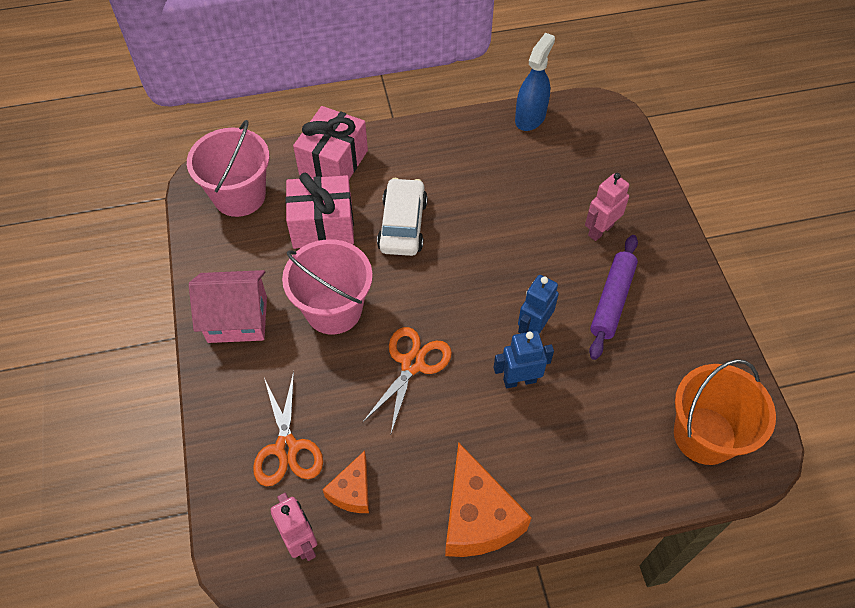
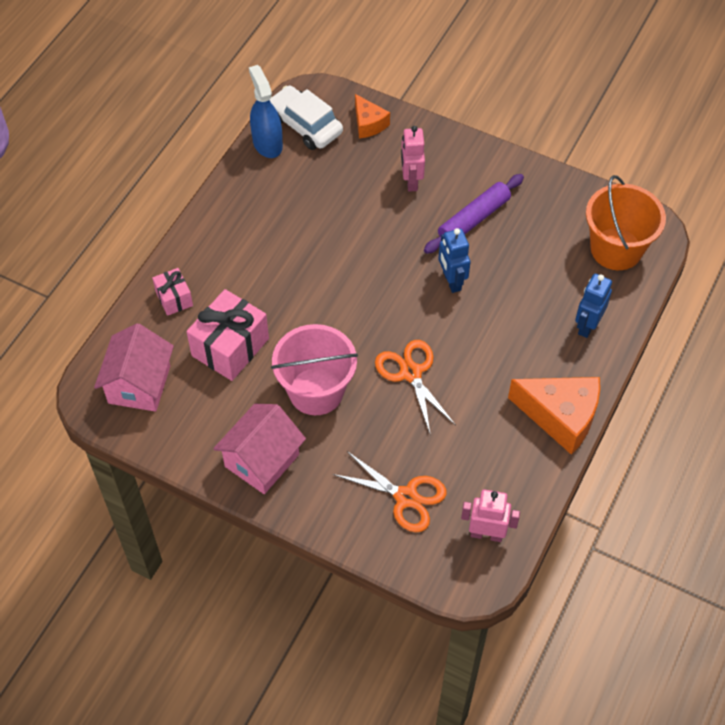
camera: 50 degrees left, 0 degrees up
(239, 196) = (139, 384): pink bucket -> pink house
(333, 162) = (174, 298): pink gift -> pink gift, size x0.55
(352, 491) = (477, 478): orange cheese -> orange cheese (368, 124)
(402, 225) = (283, 295): white car -> white car (305, 125)
(519, 380) = (483, 319): blue robot -> blue robot (587, 325)
(612, 300) = (473, 219): purple rolling pin -> purple rolling pin turned 75 degrees clockwise

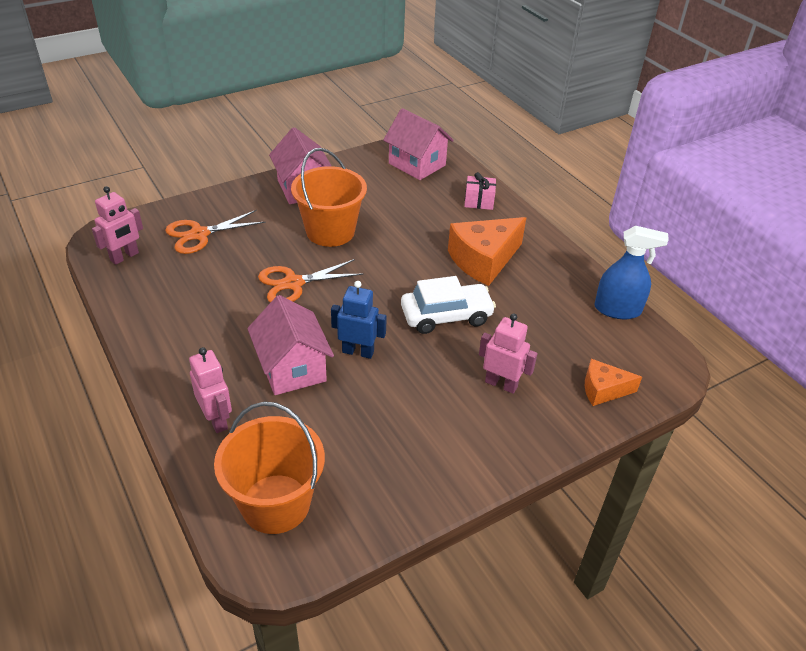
camera: 120 degrees right, 15 degrees down
(230, 347) = (410, 209): pink gift -> none
(305, 125) = (628, 343): white car -> white car (446, 316)
(316, 391) = (330, 231): pink bucket -> orange bucket
(411, 373) = (293, 283): orange scissors -> orange scissors turned 150 degrees clockwise
(473, 219) = (415, 405): purple rolling pin -> none
(503, 312) = (292, 368): none -> pink house
(560, 416) = (157, 347): orange cheese -> orange cheese (484, 260)
(587, 325) = (217, 419): blue robot -> pink robot

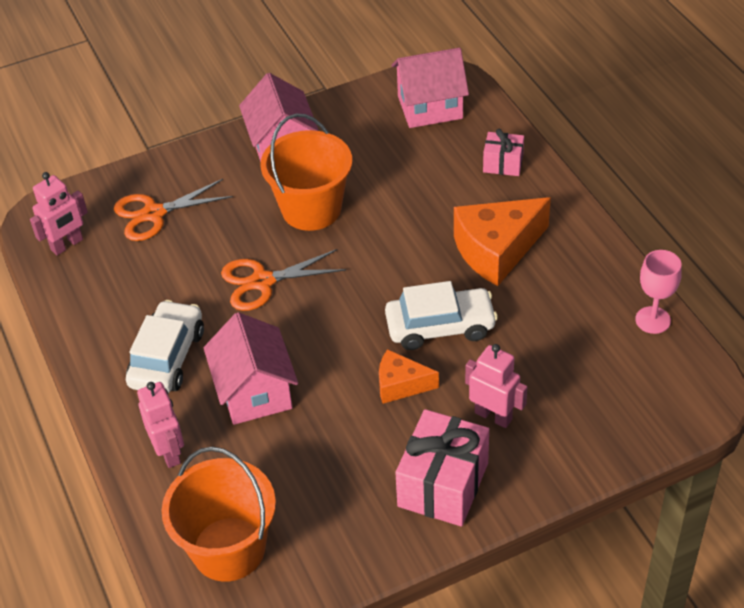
camera: 10 degrees right, 5 degrees up
(213, 342) = (167, 358): none -> white car
(358, 352) = (331, 372): blue robot -> none
(417, 164) = (430, 107): pink house -> pink house turned 60 degrees counterclockwise
(466, 441) = (443, 484): none -> pink gift
(603, 390) = (613, 426): orange cheese -> orange cheese (400, 385)
(617, 309) = (653, 320): blue spray bottle -> pink goblet

